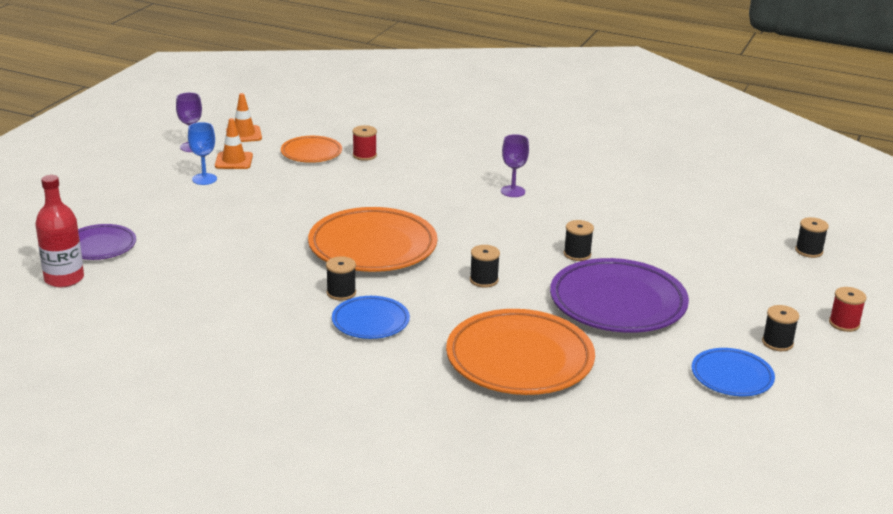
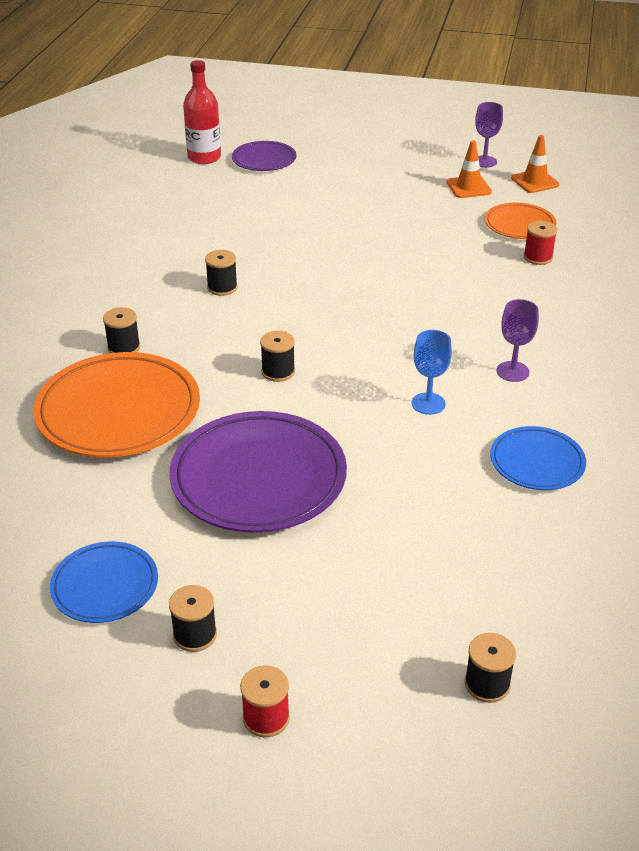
camera: 80 degrees right, 10 degrees up
(204, 179) = (418, 180): blue goblet -> blue goblet (428, 403)
(370, 321) = (172, 311): blue plate -> blue plate (537, 462)
(372, 246) = (323, 292): orange plate -> none
(577, 254) = (369, 437): black spool -> black spool (124, 347)

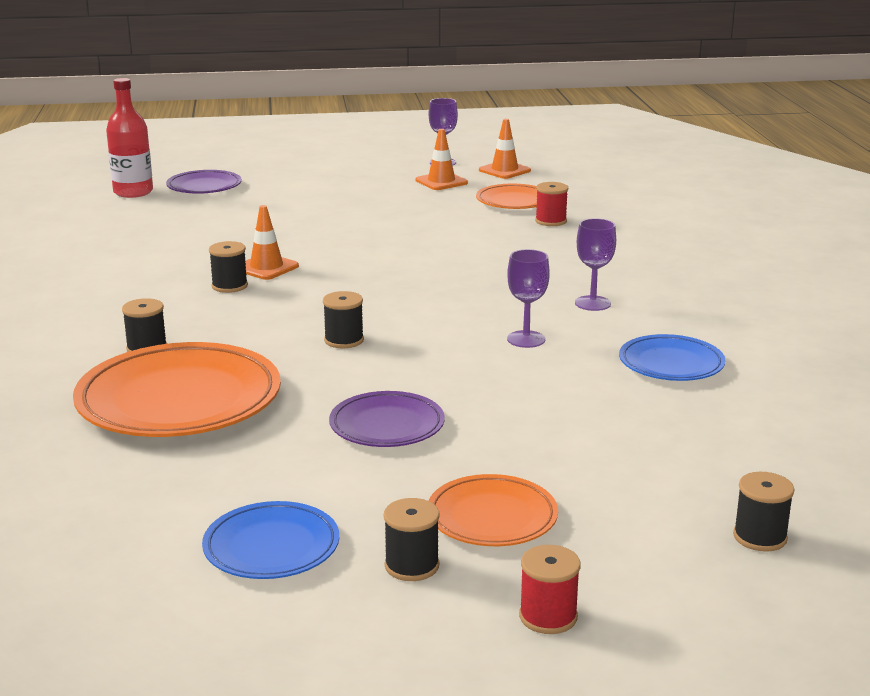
camera: 20 degrees left, 15 degrees down
(258, 478) = (387, 426): purple plate -> purple plate, size x0.55
(262, 271) = (266, 267): none -> orange traffic cone
(283, 601) = (492, 517): none -> orange plate
(428, 403) = (526, 339): blue goblet -> purple goblet

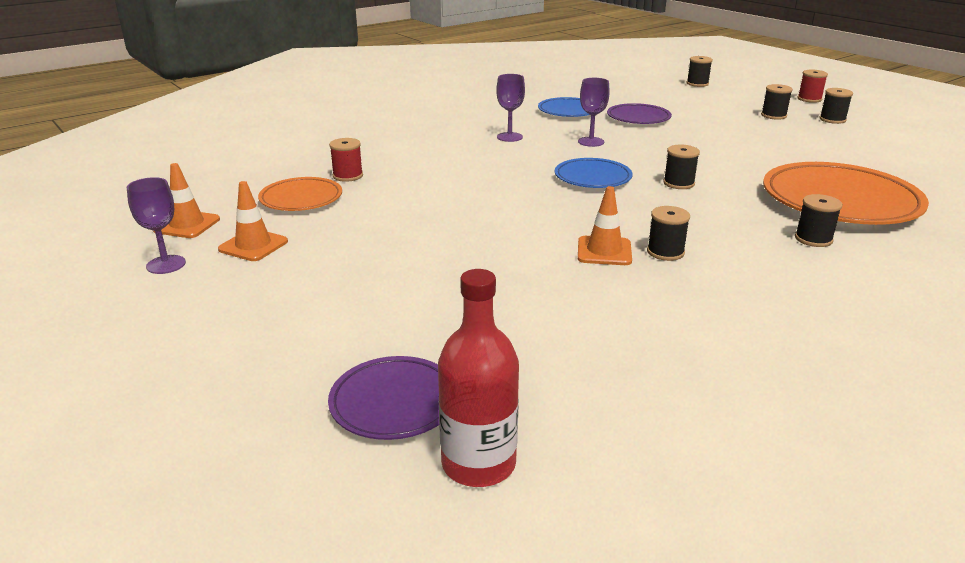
camera: 120 degrees left, 5 degrees up
(271, 547) = (882, 141): blue plate -> blue plate (592, 178)
(387, 426) = (749, 148): purple plate -> purple plate (638, 118)
(492, 517) = (773, 115): orange plate -> black spool

